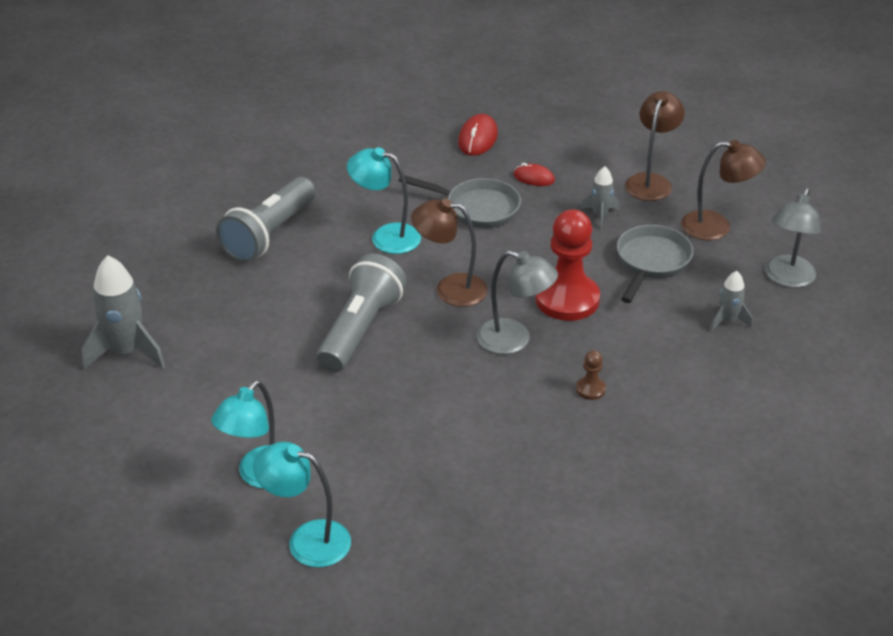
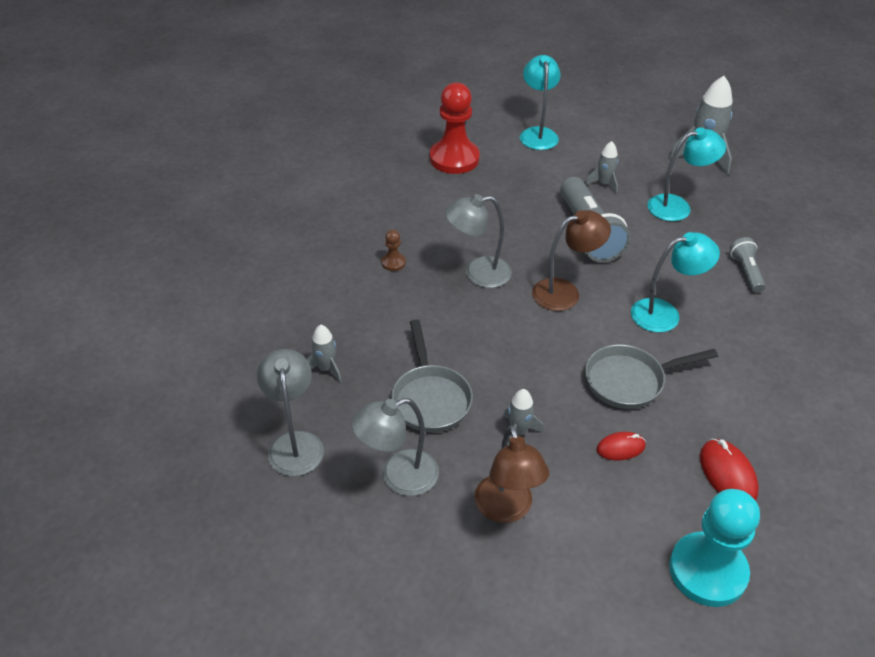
camera: 145 degrees right, 5 degrees up
(269, 234) = (746, 272): grey flashlight -> grey flashlight, size x0.52
(274, 372) = (604, 184): none -> grey rocket
(307, 540) = (477, 119): turquoise lamp -> turquoise lamp (677, 206)
(550, 111) = (707, 571): none -> turquoise pawn
(567, 299) = (470, 326): red pawn -> red pawn (454, 158)
(716, 227) = (398, 477): brown lamp -> grey lamp

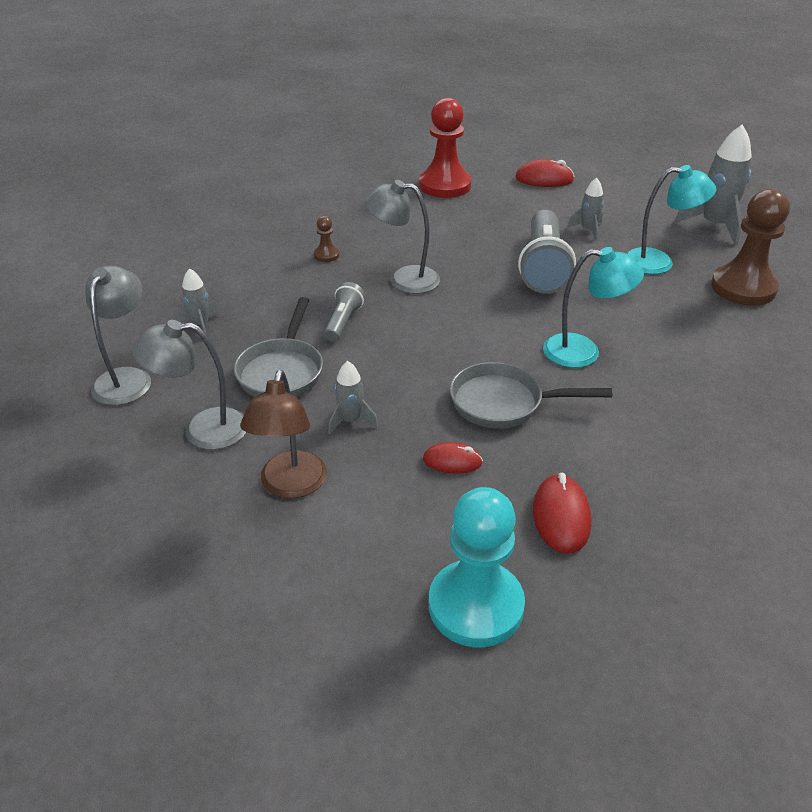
camera: 20 degrees right, 5 degrees down
(537, 134) = (544, 179): turquoise lamp -> red mouse
(565, 292) = (484, 311): brown lamp -> none
(746, 272) = (704, 333): grey flashlight -> grey flashlight (343, 322)
(753, 218) = (743, 287): none -> brown pawn

